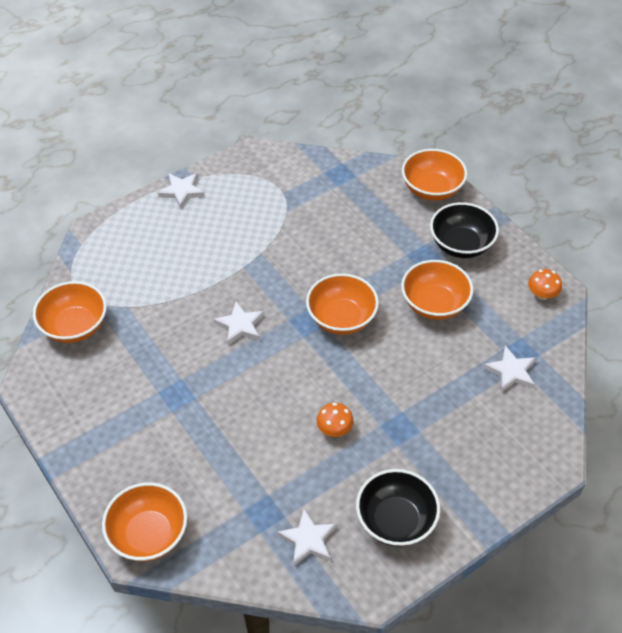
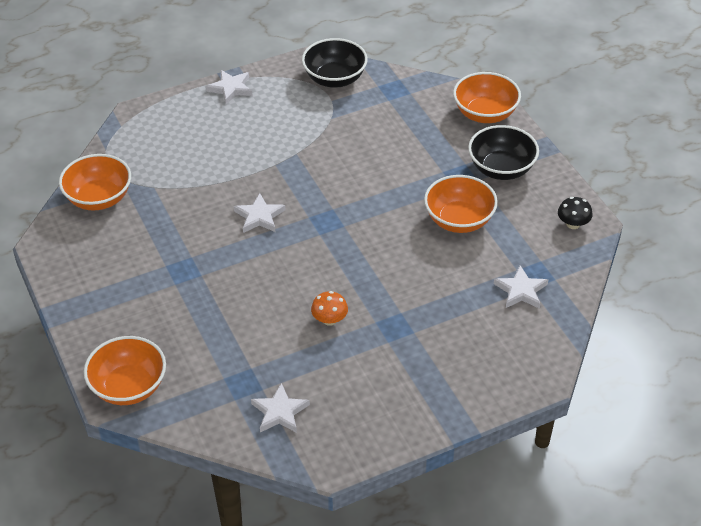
camera: 10 degrees right, 5 degrees down
(341, 318) = (361, 222): orange bowl -> none
(395, 521) = (369, 407): black bowl -> black bowl (335, 79)
(542, 294) = (573, 224): orange mushroom -> black mushroom

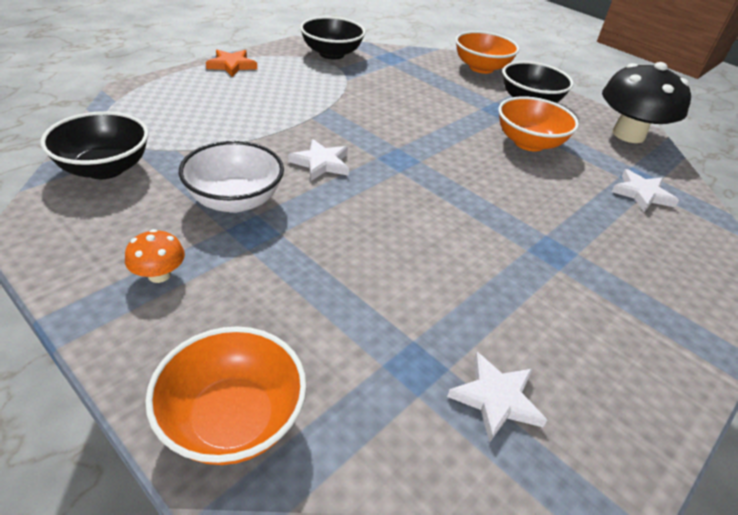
camera: 25 degrees left, 5 degrees down
(99, 198) = (105, 168): orange bowl -> black bowl
(180, 242) = (235, 200): none -> white bowl
(231, 88) = (232, 65): white star -> orange star
(329, 319) = (474, 257): orange mushroom -> orange mushroom (159, 274)
(573, 224) = (628, 134): black mushroom -> black mushroom, size x2.27

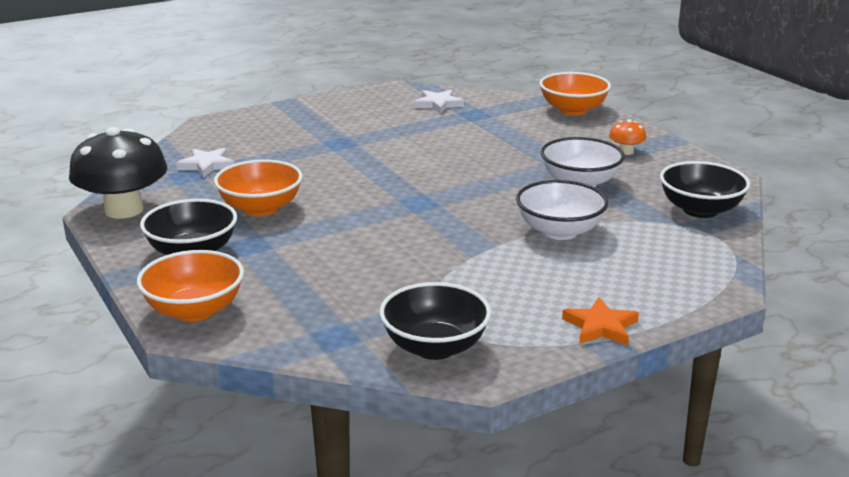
camera: 160 degrees left, 15 degrees down
(259, 134) = (559, 231): none -> white bowl
(321, 163) = (499, 203): white star -> none

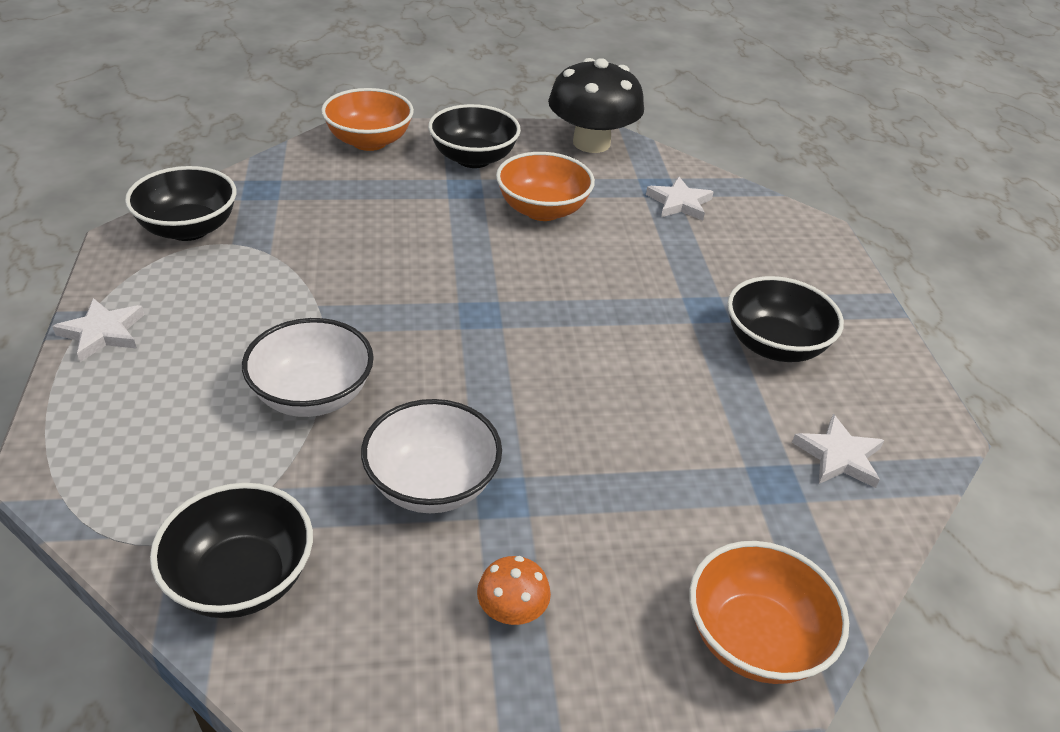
camera: 110 degrees right, 15 degrees up
(359, 123) = (774, 345): none -> black bowl
(600, 327) = (102, 333): orange star -> white star

